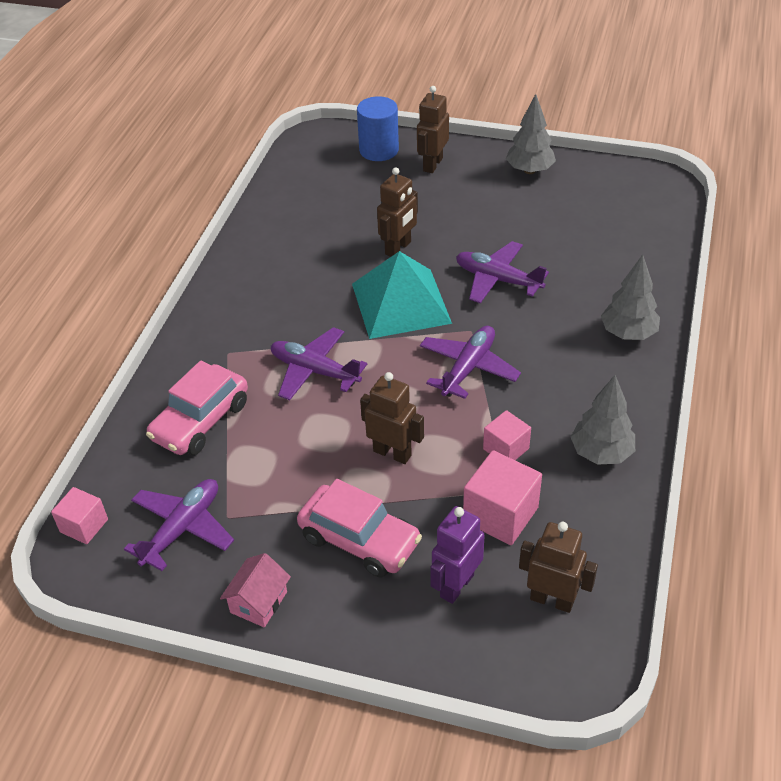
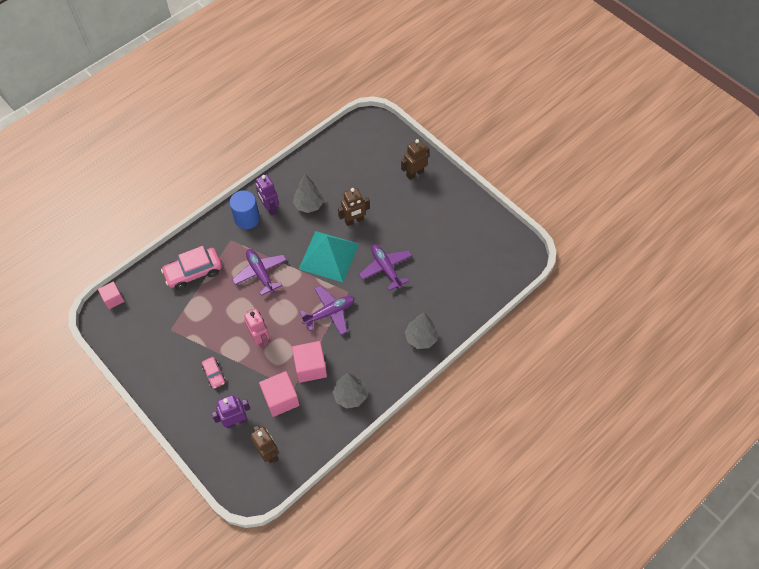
camera: 30 degrees right, 15 degrees up
(182, 528) = (149, 324): purple plane -> none
(256, 288) = (270, 208): none -> purple robot
(259, 602) = (154, 379): pink house -> none
(359, 540) = (214, 374): pink car -> pink car, size x0.53
(379, 150) = (395, 148): blue cylinder -> blue cylinder (247, 218)
(392, 453) = (260, 339): brown robot -> pink robot
(506, 449) = (310, 367): pink cube -> pink cube, size x1.60
(529, 170) = (461, 205): grey tree -> grey tree (309, 205)

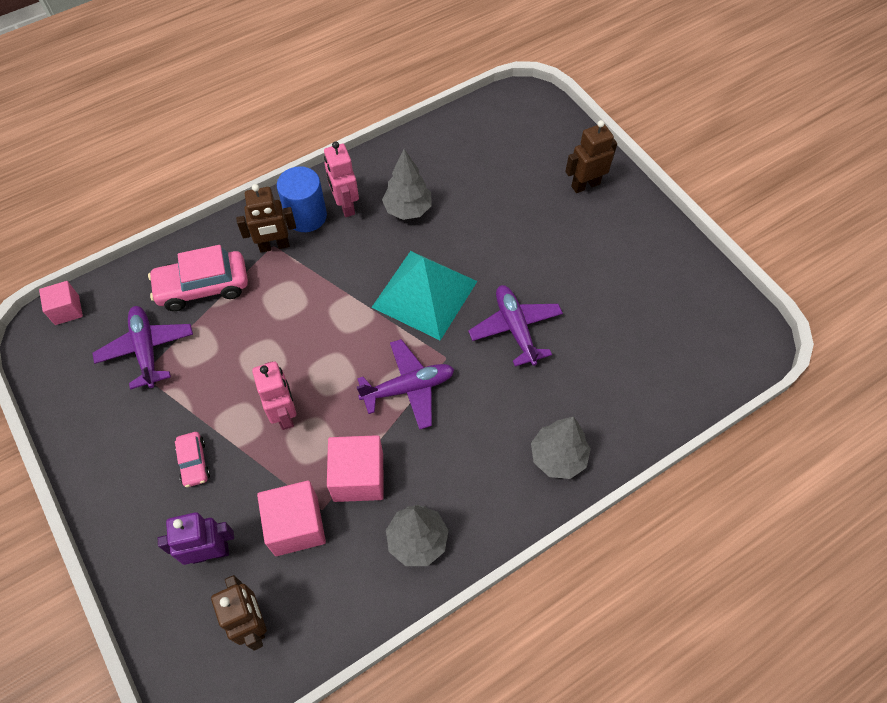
camera: 10 degrees right, 0 degrees up
(260, 273) = (309, 305): purple plane -> purple plane (147, 350)
(270, 208) = (345, 205): purple robot -> pink robot
(354, 221) = (475, 244): brown robot -> brown robot (274, 246)

